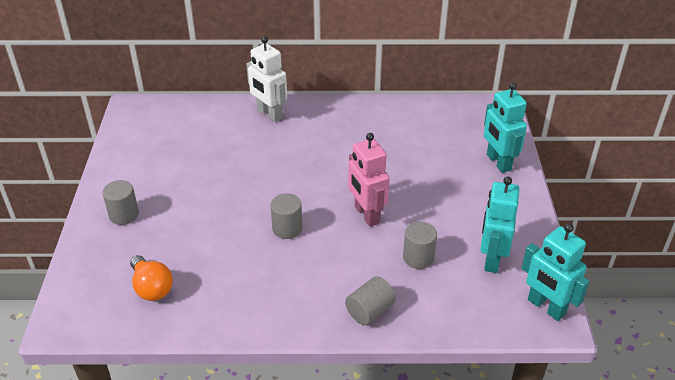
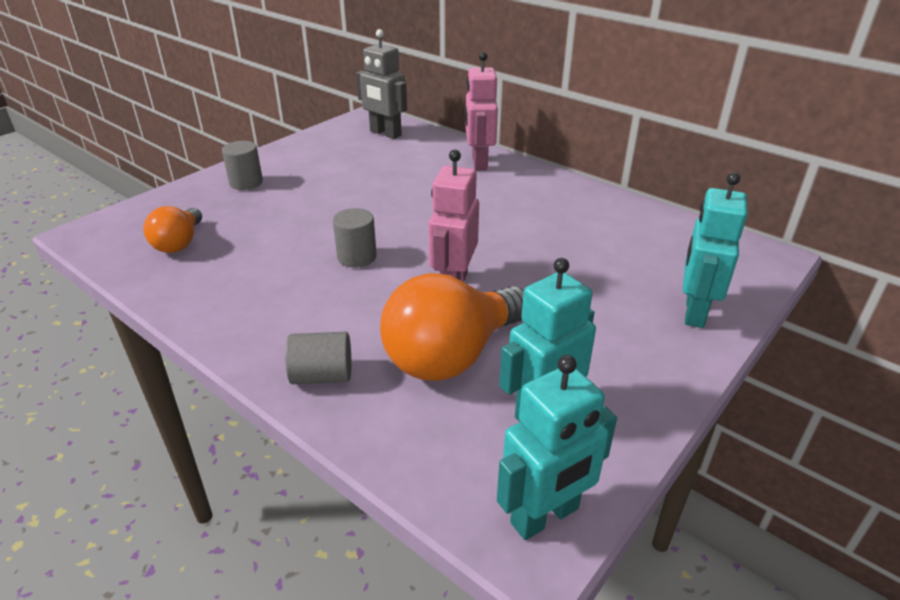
camera: 40 degrees right, 5 degrees down
(168, 119) = (385, 133): none -> grey robot
(269, 114) = (479, 162): white robot -> pink robot
(418, 257) = (451, 355): grey cylinder -> orange light bulb
(546, 307) = (545, 516): turquoise robot -> turquoise robot turned 120 degrees counterclockwise

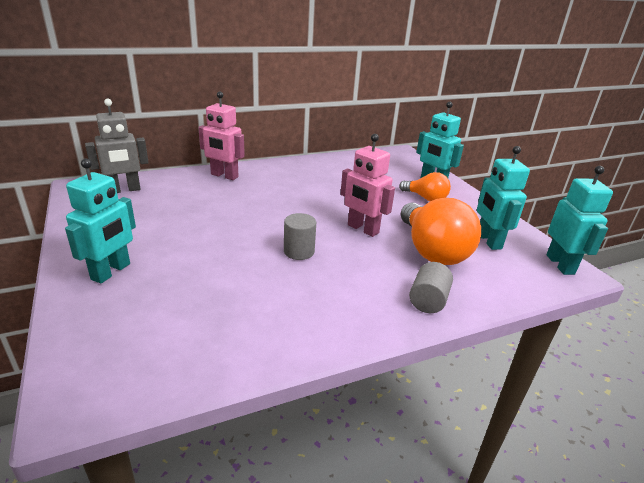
camera: 65 degrees left, 5 degrees down
(179, 243) = (182, 334): orange light bulb -> orange light bulb (426, 198)
(246, 182) = (111, 271): grey cylinder -> turquoise robot

